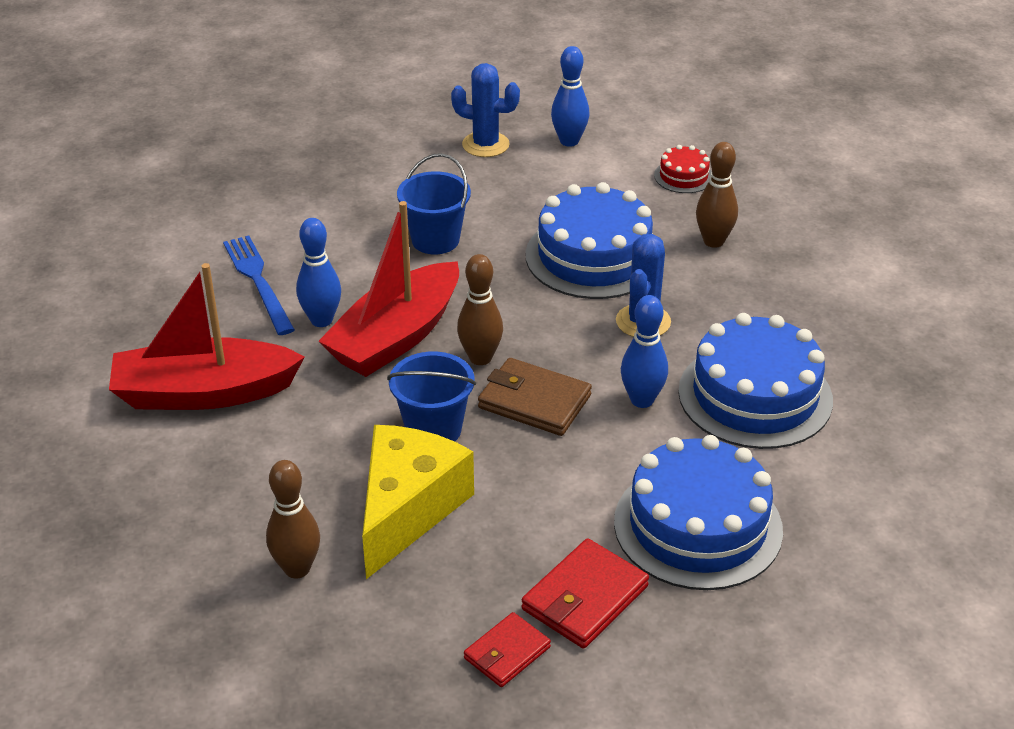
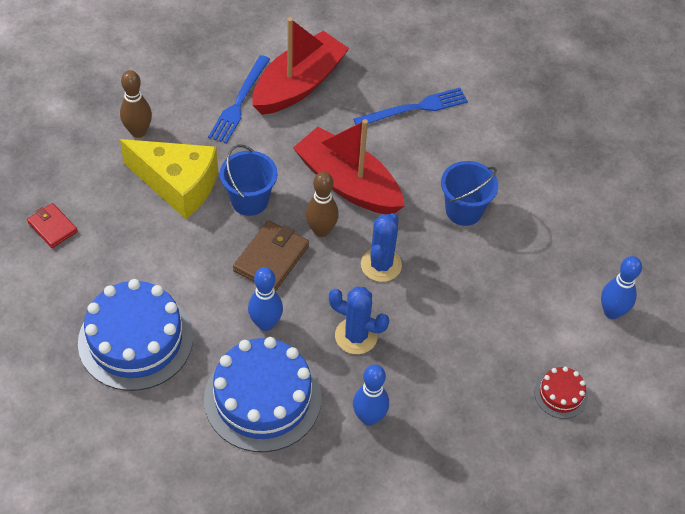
camera: 90 degrees right, 15 degrees up
(204, 393) = (299, 85): red boat -> red boat turned 45 degrees clockwise
(236, 454) = (239, 102): none -> blue fork
(321, 320) = (369, 143): blue bowling pin -> blue bowling pin (369, 417)
(485, 145) = (601, 251): blue cactus -> blue cactus (381, 265)
(585, 598) = (86, 269): red wallet -> none
(594, 256) = (441, 312): blue cake -> none
(713, 241) = (461, 402): brown bowling pin -> none

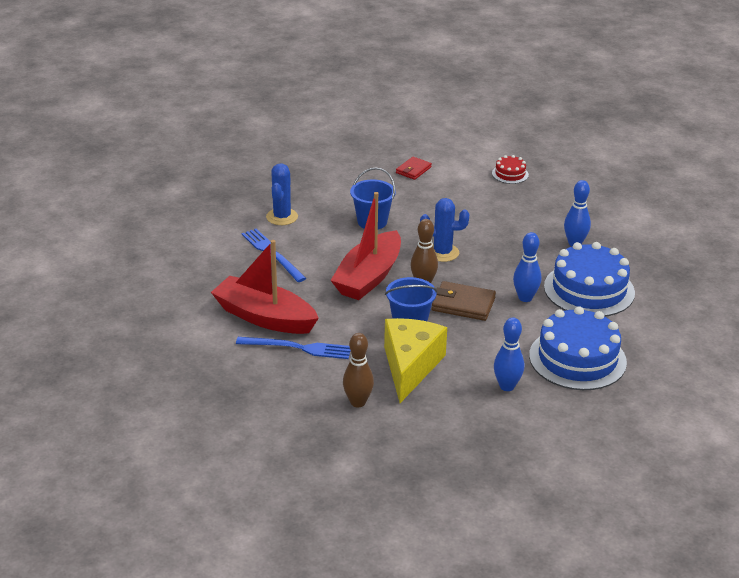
camera: 100 degrees left, 20 degrees down
(52, 227) = (492, 431): red wallet -> red wallet (413, 170)
(356, 336) = (512, 256): blue cactus -> blue cactus (282, 217)
(612, 312) = (434, 159): blue bowling pin -> blue bowling pin (507, 386)

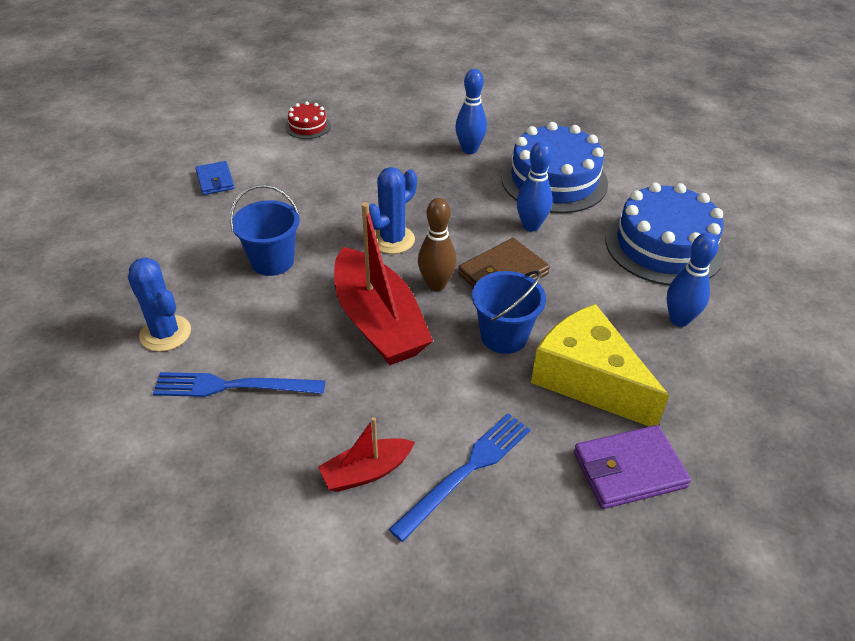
camera: 55 degrees left, 10 degrees up
(264, 317) = (366, 472): red boat -> red boat, size x0.51
(358, 402) = (629, 470): brown bowling pin -> purple wallet
(413, 170) = (215, 180): red wallet -> blue wallet

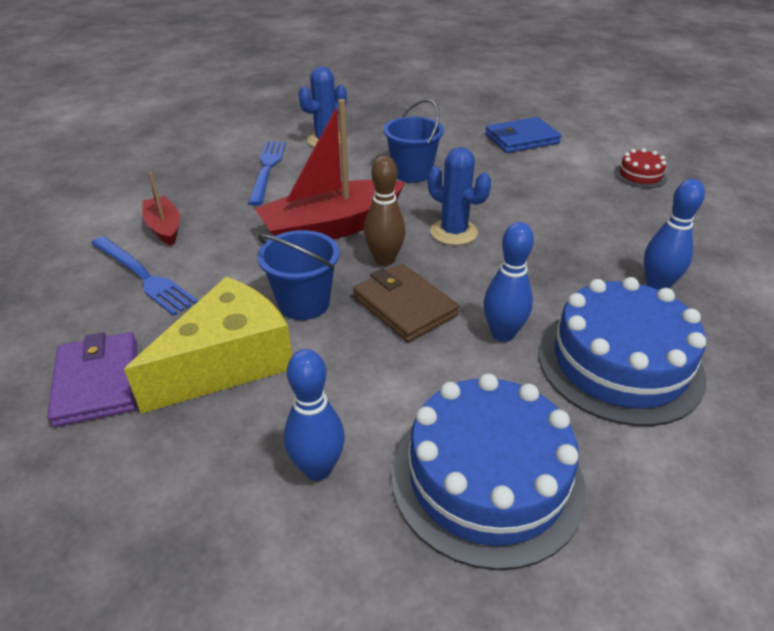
camera: 90 degrees right, 5 degrees down
(215, 180) = (521, 139): blue wallet -> blue wallet, size x1.55

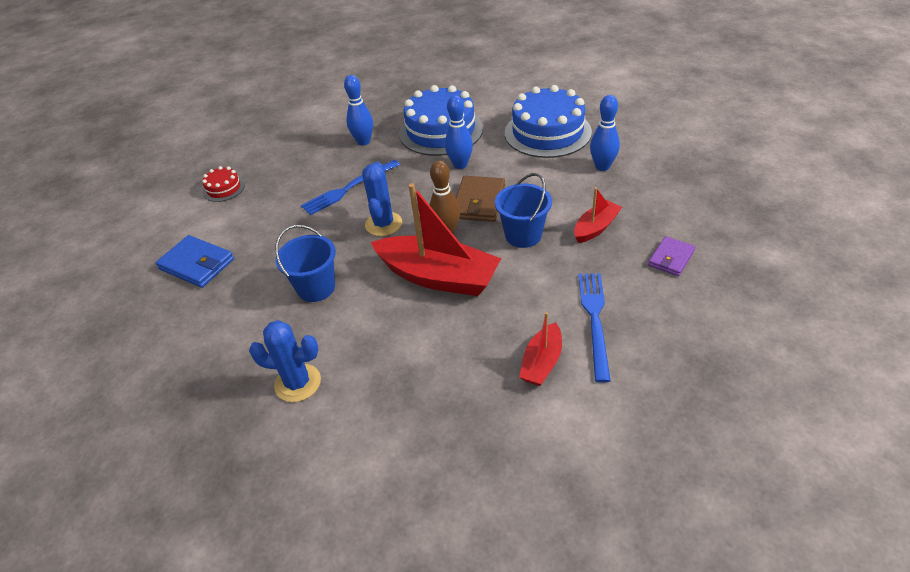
camera: 125 degrees left, 5 degrees up
(98, 382) = (671, 258): purple wallet -> purple wallet, size x0.65
(228, 363) = (596, 228): yellow cheese -> red boat
(267, 169) = (393, 379): blue fork -> blue fork (349, 188)

